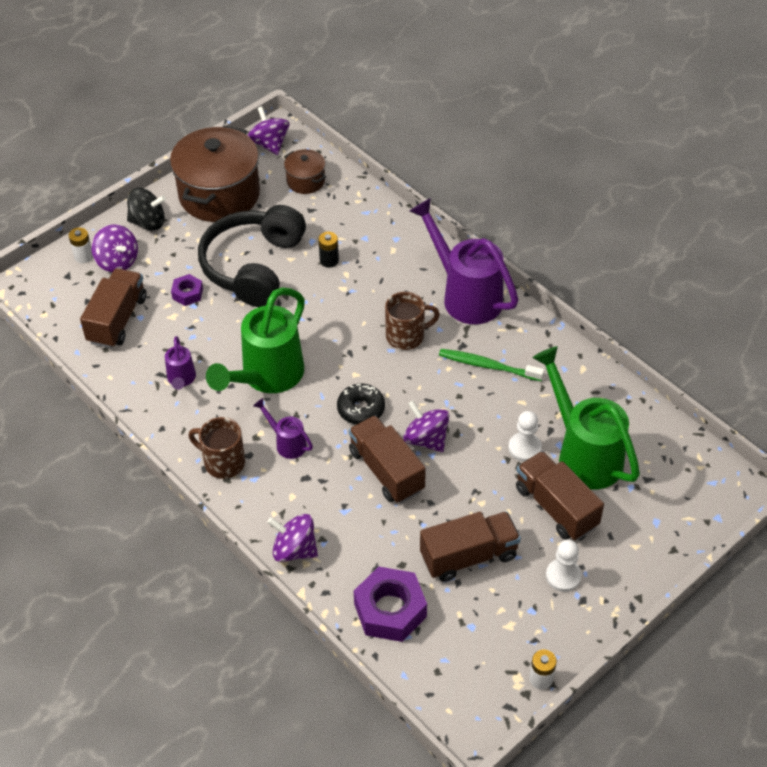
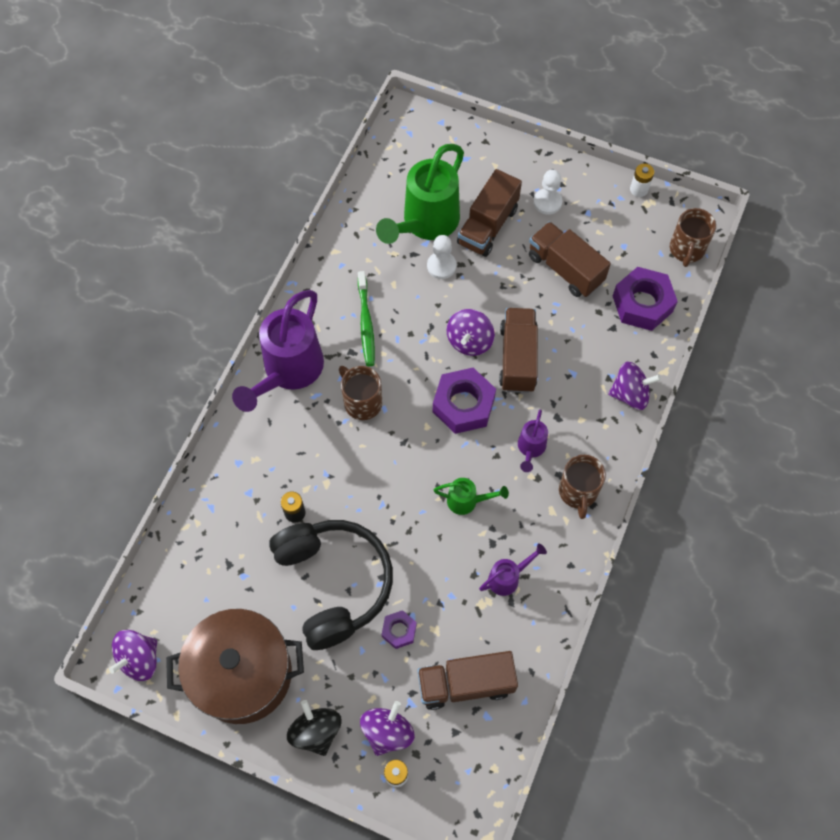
camera: 115 degrees left, 15 degrees up
(253, 266) = (334, 583): black headphones -> black headphones turned 105 degrees counterclockwise
(266, 377) = (467, 501): green watering can -> green watering can, size x0.47
(294, 549) = (630, 394): purple spinning top -> purple spinning top turned 90 degrees counterclockwise
(306, 181) = (186, 590): brown pot -> none
(361, 409) = (463, 405): black donut -> purple nut
(386, 471) = (517, 358): brown truck -> brown truck turned 150 degrees clockwise
(436, 689) = (686, 250): none -> brown mug

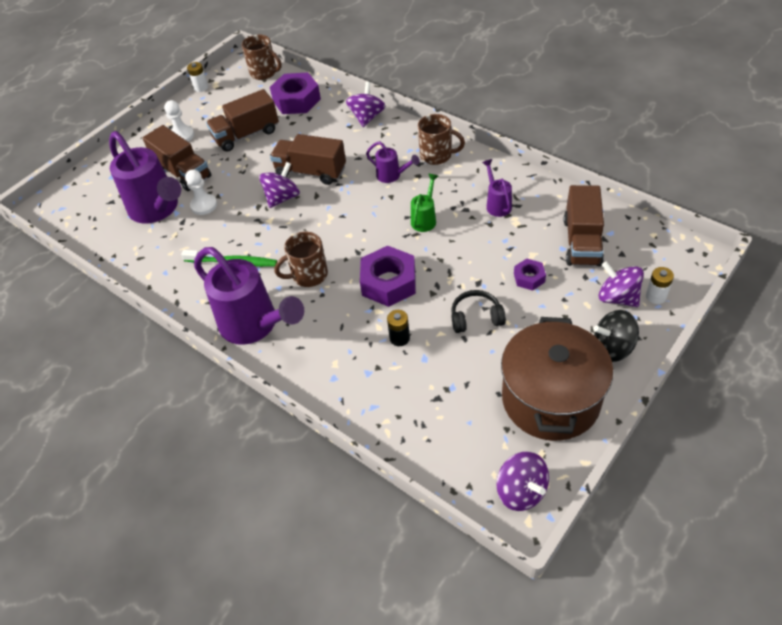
camera: 70 degrees left, 15 degrees down
(334, 583) = (476, 317): black headphones -> black headphones, size x0.46
(425, 224) = (157, 210): green watering can -> purple watering can
(463, 405) = (338, 209): purple nut -> purple nut (389, 282)
(469, 341) = (282, 198): purple spinning top -> purple spinning top turned 90 degrees counterclockwise

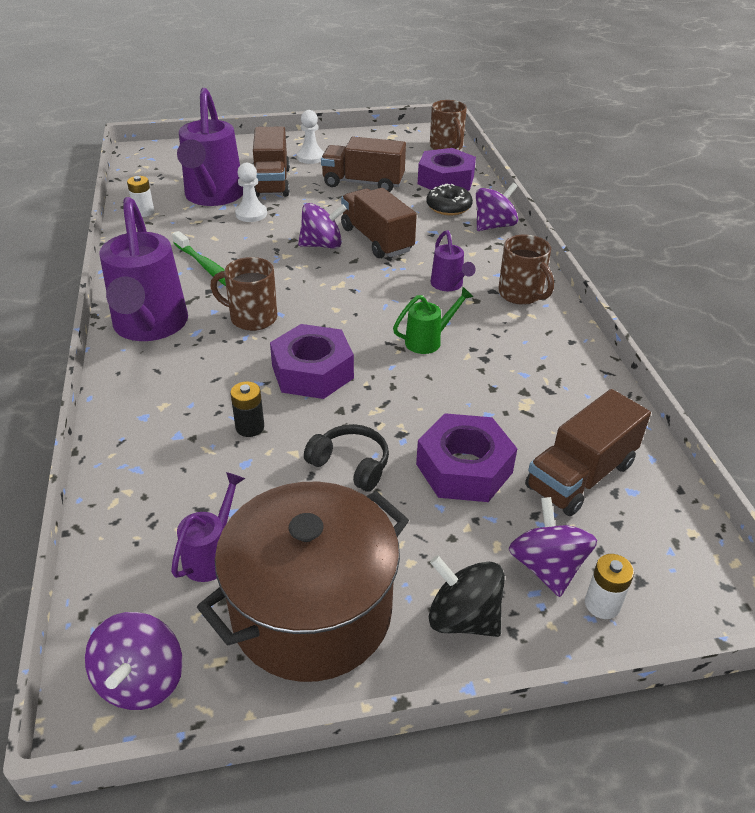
camera: 35 degrees right, 10 degrees down
(201, 87) = (377, 133): white battery -> white battery (144, 212)
(324, 120) = (448, 207): none -> black donut
(497, 204) = (527, 375): purple watering can -> purple watering can (212, 554)
(529, 278) = (464, 468): purple nut -> purple nut, size x1.91

